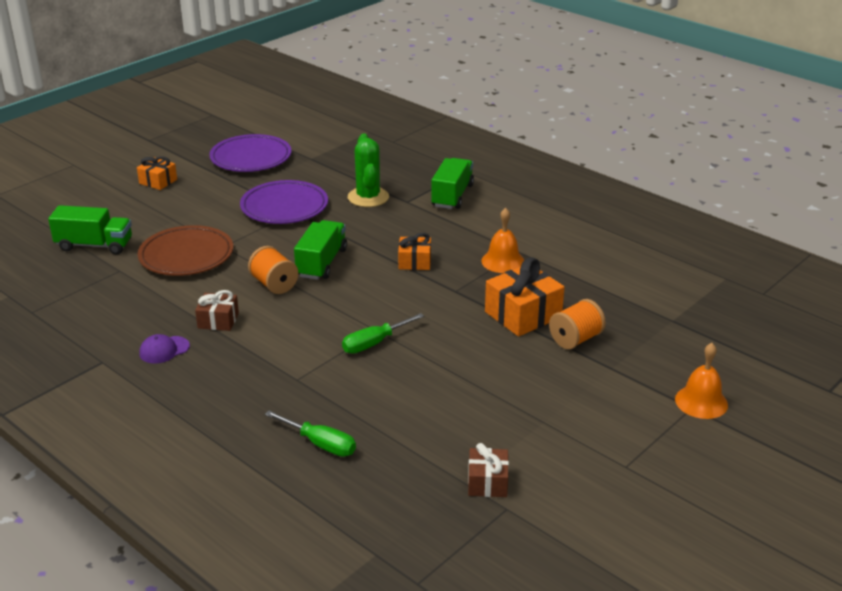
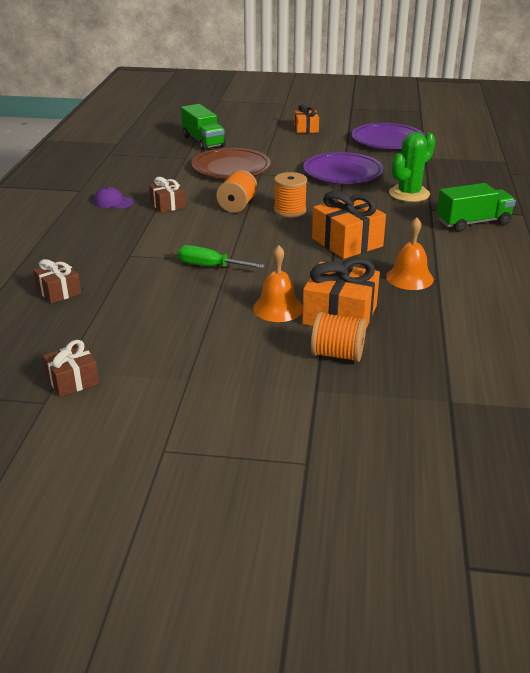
camera: 55 degrees right, 0 degrees up
(320, 444) = (58, 291): green screwdriver -> brown gift
(322, 263) = (290, 211): green truck -> orange spool
(414, 262) = (347, 242): orange gift -> orange gift, size x1.70
(701, 402) = (324, 467): orange bell -> orange bell (278, 308)

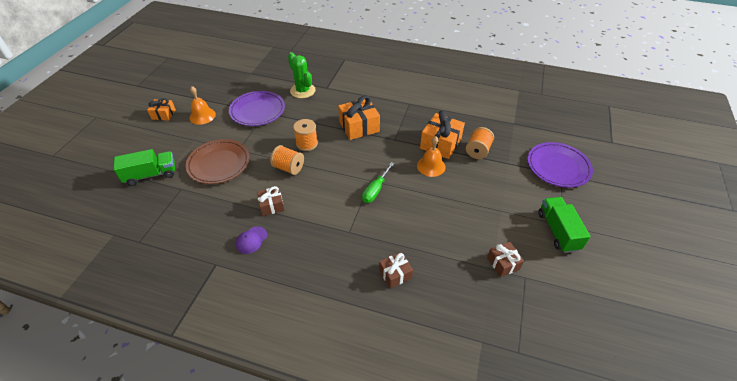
camera: 80 degrees left, 15 degrees up
(387, 141) = (213, 82): purple plate -> purple plate (558, 167)
(409, 278) = (405, 112): orange bell -> orange bell (202, 116)
(473, 222) = (349, 77): green truck -> green truck (558, 231)

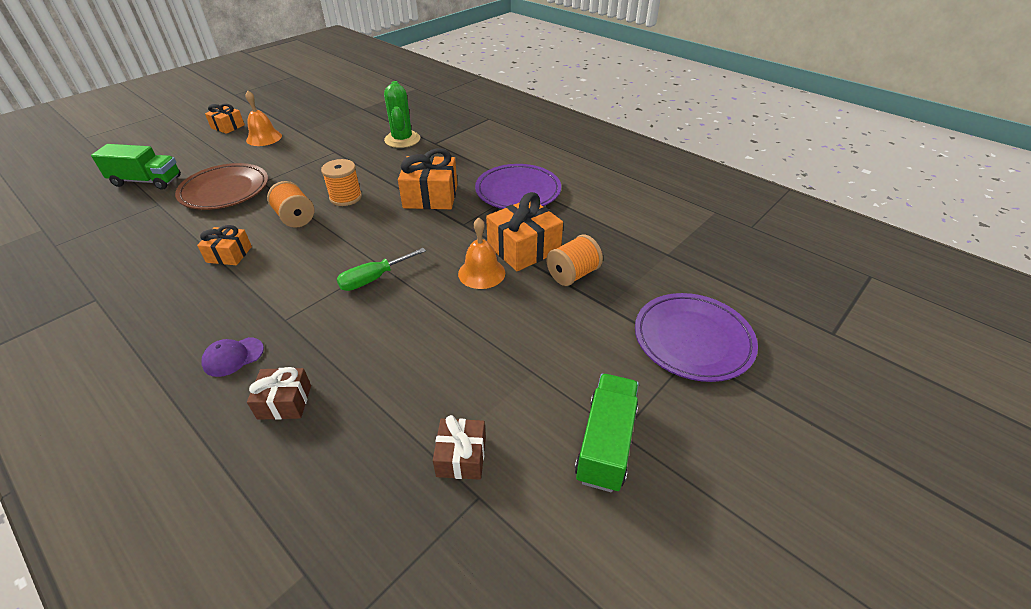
camera: 25 degrees right, 5 degrees down
(251, 240) = (163, 286): purple cap -> purple cap (233, 357)
(257, 111) = (328, 148): purple plate -> purple plate (518, 191)
(271, 205) = (229, 254): brown gift -> orange gift

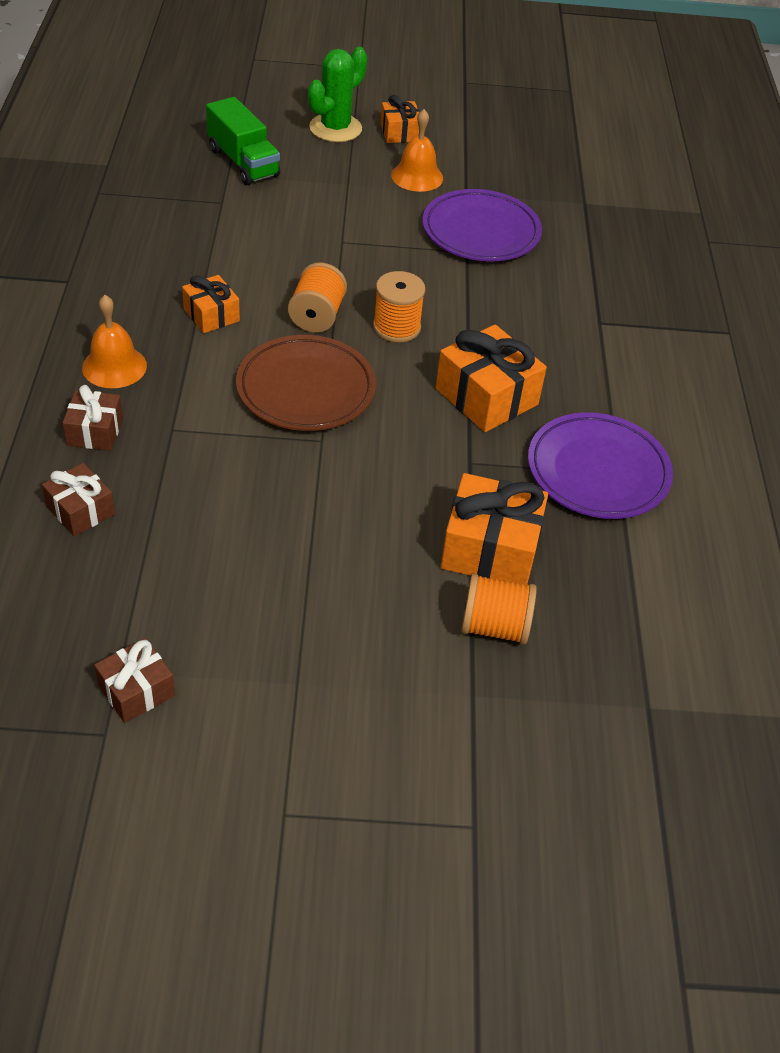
camera: 45 degrees right, 5 degrees up
(225, 191) = (296, 228): brown plate -> brown plate (306, 389)
(233, 357) = (95, 431): purple cap -> brown gift
(374, 279) = (296, 452): green screwdriver -> none
(402, 139) = (567, 288): green cactus -> green cactus (335, 128)
(481, 273) = (403, 537): orange bell -> orange bell (114, 366)
(606, 443) = (258, 807): green truck -> none
(692, 340) = (501, 817): purple plate -> purple plate (481, 232)

